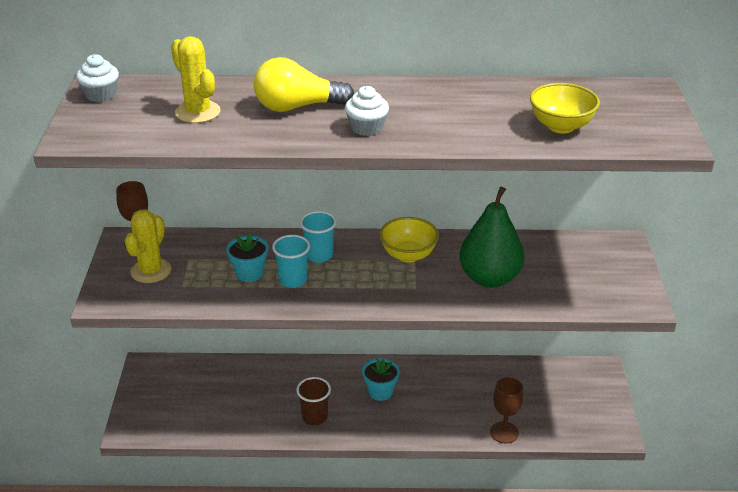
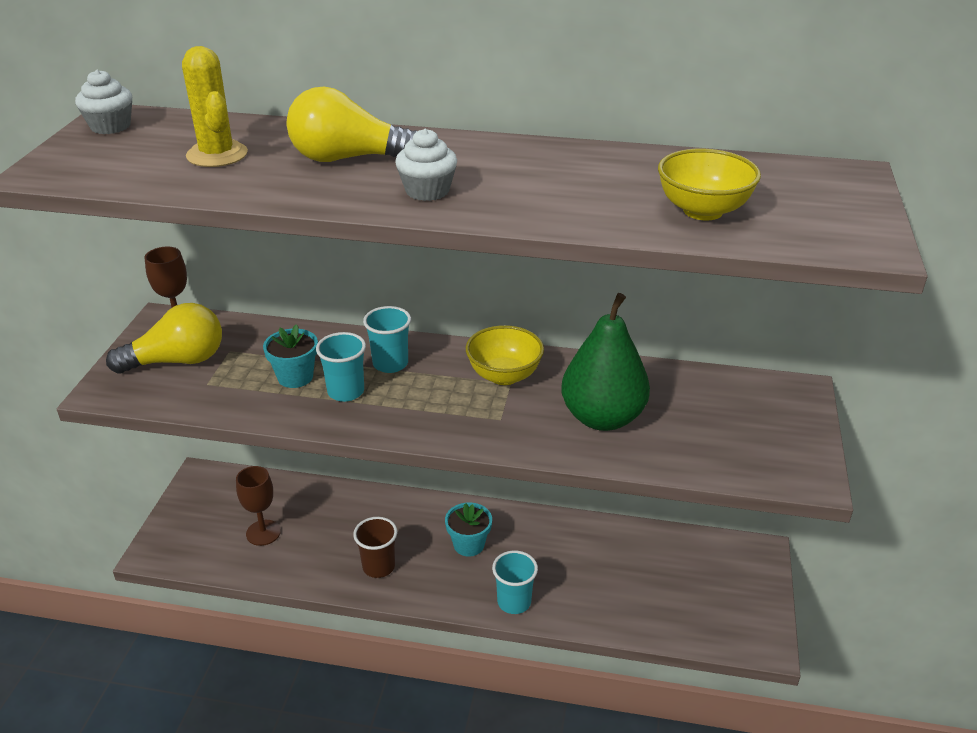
camera: 10 degrees right, 0 degrees up
(151, 271) = (177, 361): yellow cactus -> yellow light bulb
(426, 429) = (514, 602): none -> turquoise cup
(504, 432) = (613, 621): brown goblet -> brown goblet (263, 533)

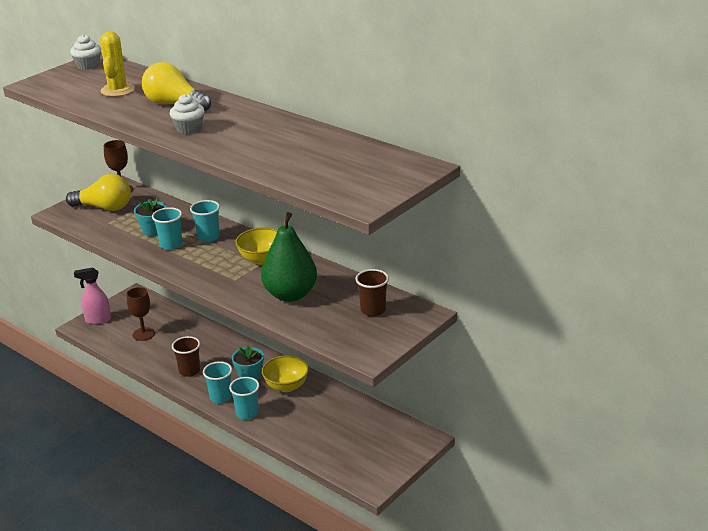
camera: 30 degrees right, 5 degrees down
(173, 534) = (98, 320): none -> pink spray bottle
(457, 591) = (220, 397): none -> turquoise cup
(703, 211) = (307, 168): yellow bowl -> yellow bowl (286, 386)
(734, 406) = (373, 310): none -> brown cup

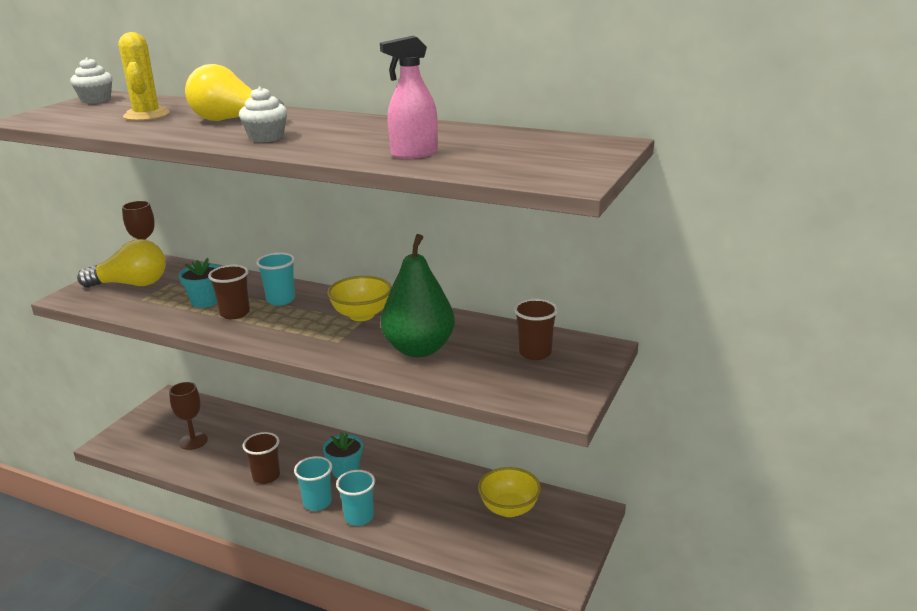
camera: 15 degrees left, 5 degrees down
(98, 320) = (129, 433): pink spray bottle -> pink spray bottle (413, 154)
(171, 245) = (235, 313): turquoise cup -> brown cup
(286, 386) = (396, 476): yellow bowl -> yellow bowl (509, 508)

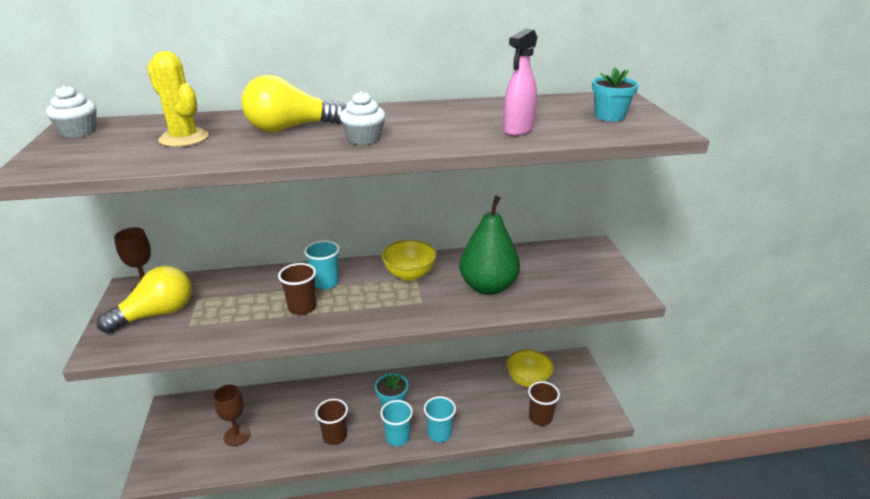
camera: 35 degrees left, 5 degrees up
(205, 301) = (258, 306): turquoise flower pot -> turquoise flower pot (609, 116)
(535, 353) = (563, 263): brown cup -> brown cup (540, 418)

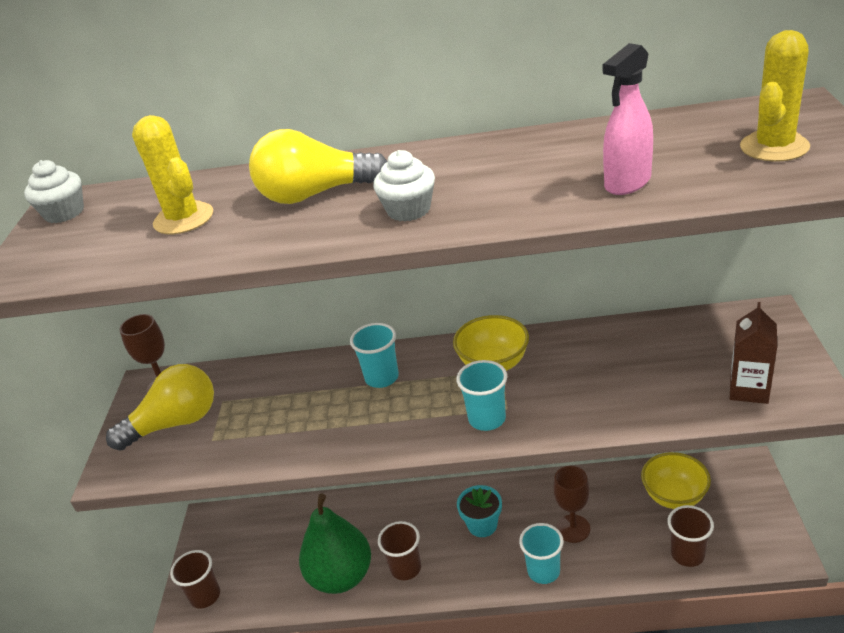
camera: 15 degrees right, 5 degrees up
(237, 435) = (285, 561): brown goblet -> brown goblet (573, 528)
(302, 308) = (349, 416): brown cup -> brown cup (205, 596)
(397, 437) = (487, 574): turquoise cup -> turquoise cup (487, 419)
(488, 287) = (602, 384): green pear -> green pear (341, 576)
(587, 290) = (749, 390): none -> brown carton
(609, 116) = (774, 147): turquoise flower pot -> yellow cactus

